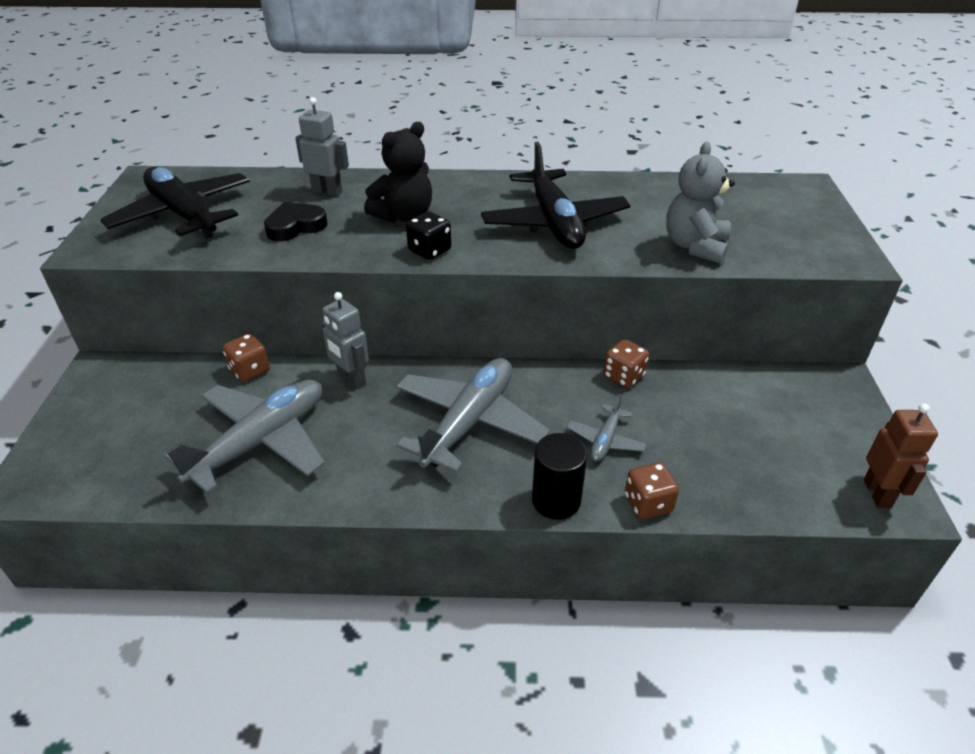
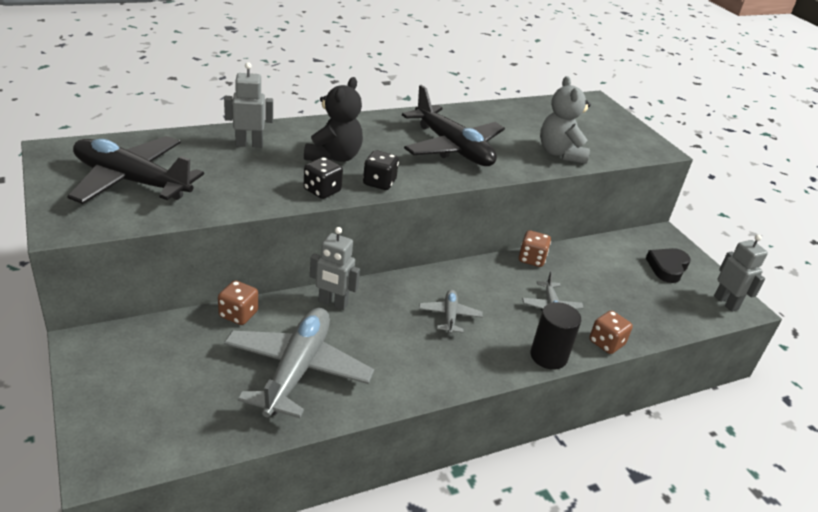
camera: 30 degrees left, 5 degrees down
(295, 226) = (249, 178): black heart -> black heart (667, 267)
(358, 250) = (322, 191): none -> black dice
(469, 422) = (449, 316): grey plane -> grey plane, size x0.47
(877, 493) = (726, 303): brown robot -> grey robot

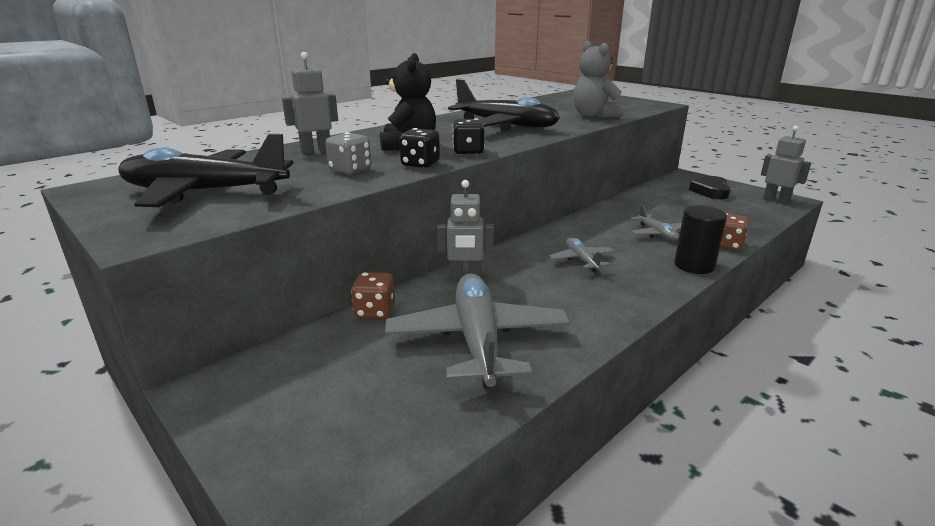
camera: 15 degrees left, 10 degrees down
(259, 182) = (350, 170): none -> grey dice
(531, 259) = (607, 209): brown dice -> none

